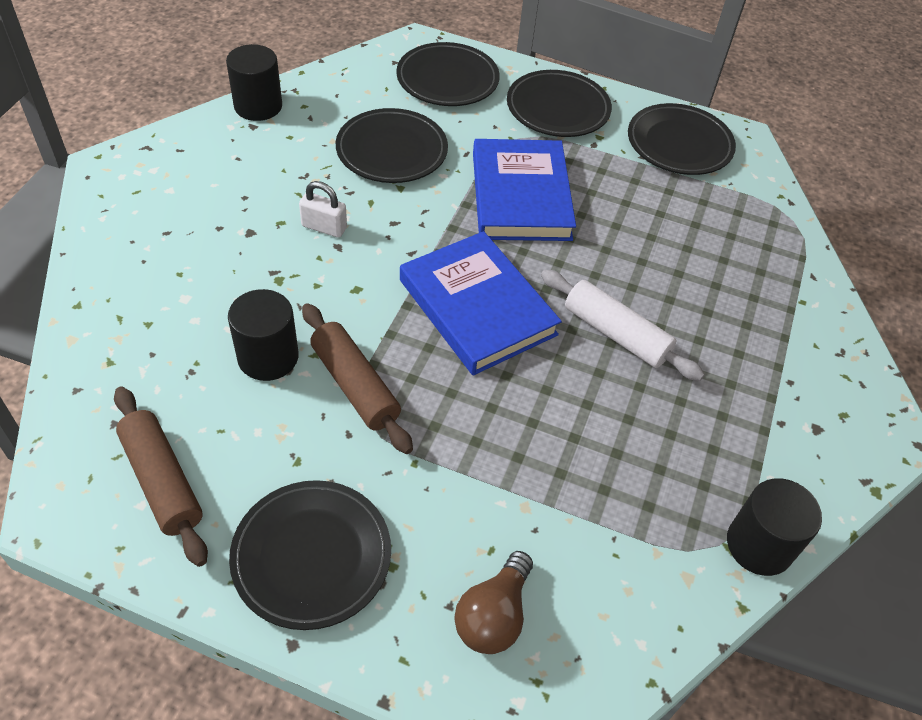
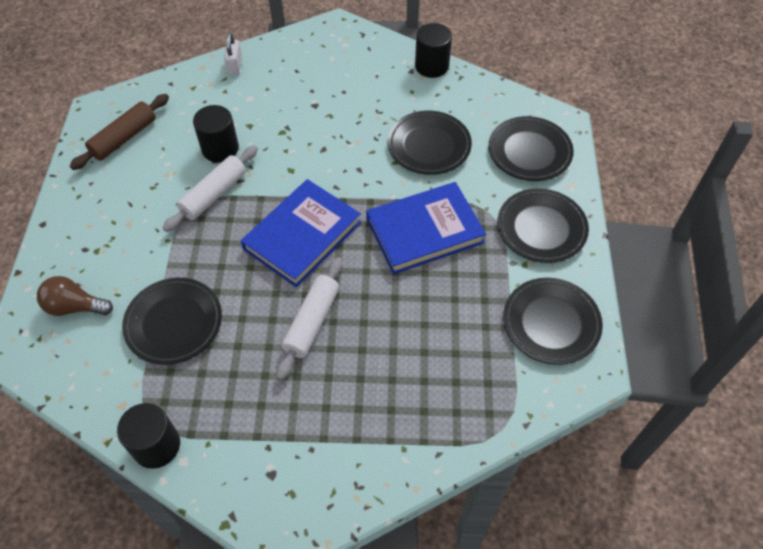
camera: 75 degrees right, 5 degrees up
(312, 556) = (94, 214): black plate -> black plate (174, 323)
(324, 227) = (336, 137): white padlock -> white padlock (235, 65)
(355, 385) = (214, 194): brown rolling pin -> white rolling pin

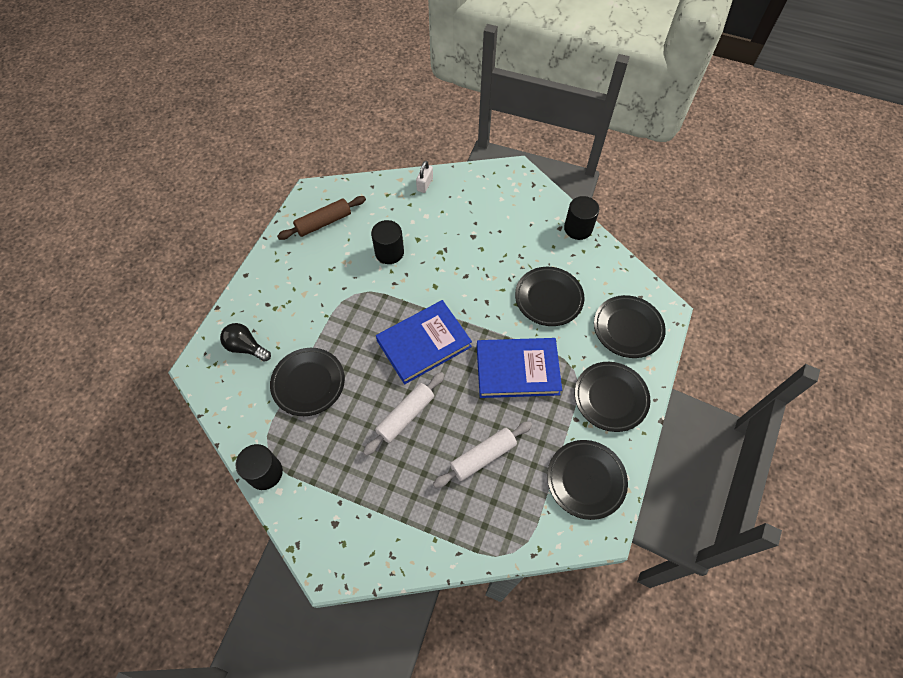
camera: 20 degrees right, 5 degrees up
(75, 307) = (246, 347): brown light bulb -> black light bulb
(214, 194) = (372, 289): white rolling pin -> white rolling pin (483, 457)

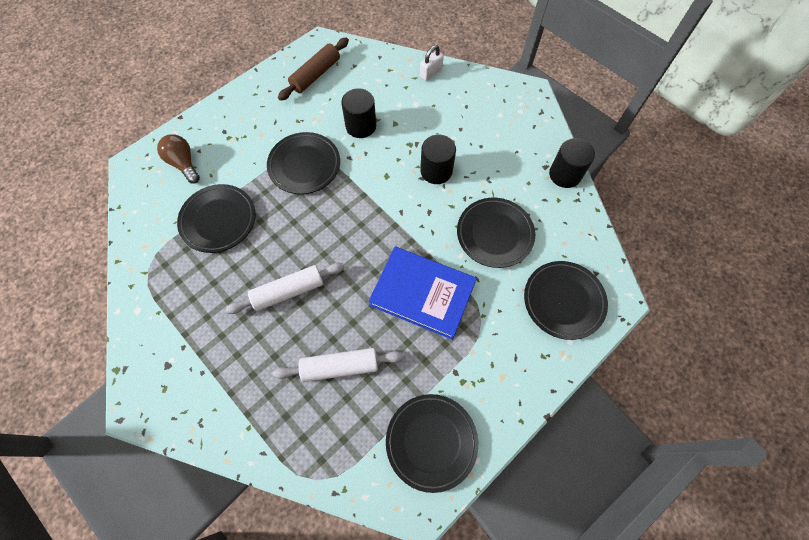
camera: 25 degrees right, 5 degrees up
(246, 347) = (184, 163): black light bulb -> brown light bulb
(265, 473) = (135, 287): black cylinder -> black cylinder (436, 171)
(324, 223) = (316, 75): brown rolling pin -> brown rolling pin turned 45 degrees counterclockwise
(424, 343) = (345, 228): blue book -> none
(610, 398) = (505, 367): black plate -> black plate (304, 165)

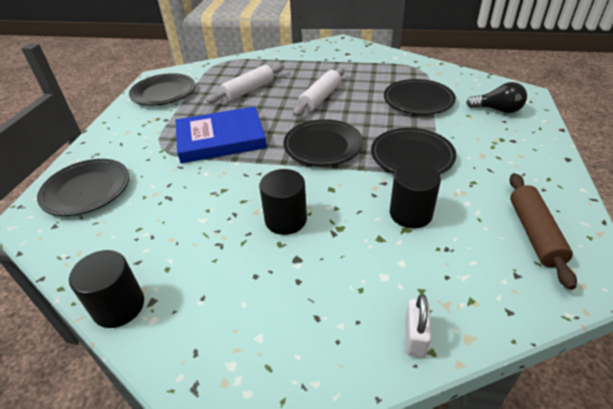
camera: 145 degrees right, 25 degrees down
(184, 163) = (497, 110): brown light bulb -> black light bulb
(494, 234) = (181, 202): black plate -> black plate (323, 146)

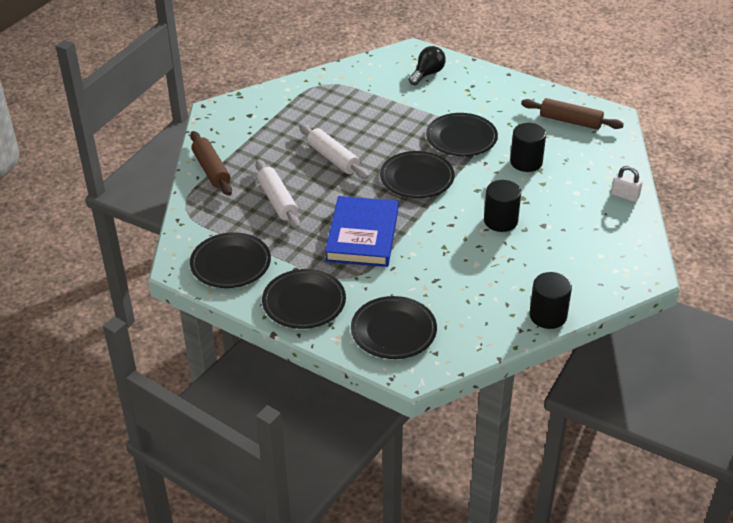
camera: 70 degrees left, 0 degrees up
(270, 58) = (211, 170): none -> brown rolling pin
(418, 101) = (382, 106): black plate -> black plate (304, 302)

